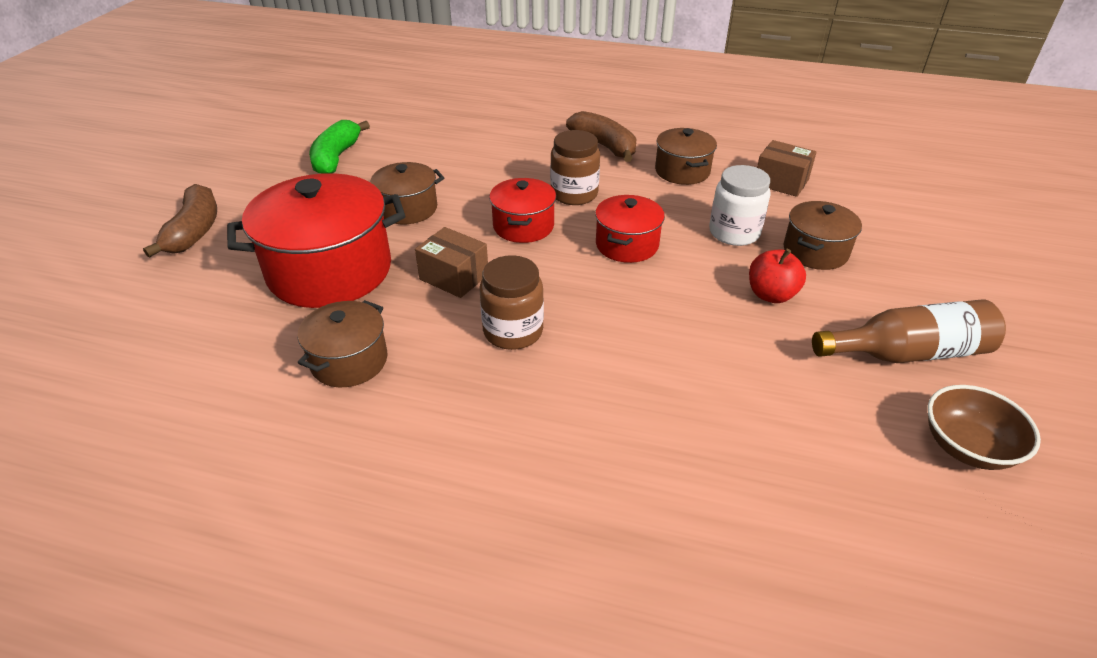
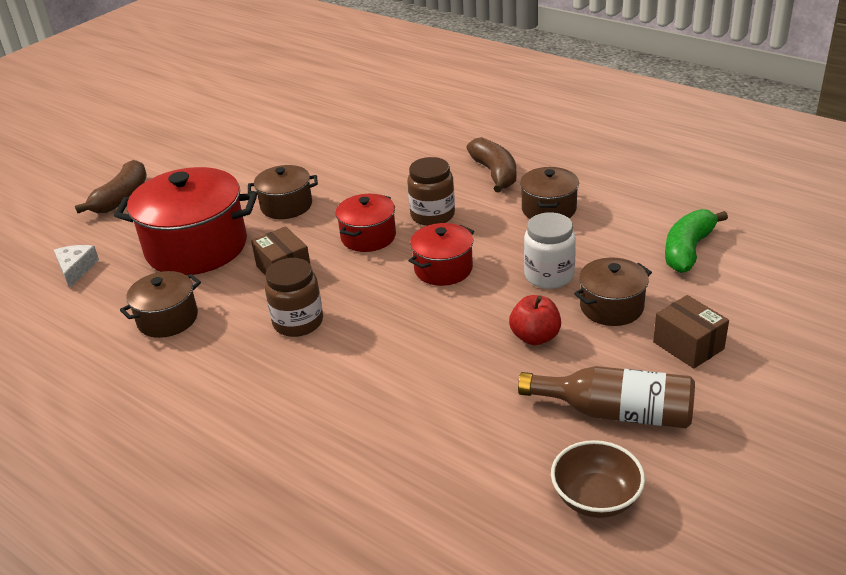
camera: 25 degrees right, 5 degrees down
(183, 325) = (76, 269): none -> white cheese
(336, 158) = (260, 151): green banana -> green banana (688, 250)
(781, 182) = (637, 235): brown box -> brown box (688, 345)

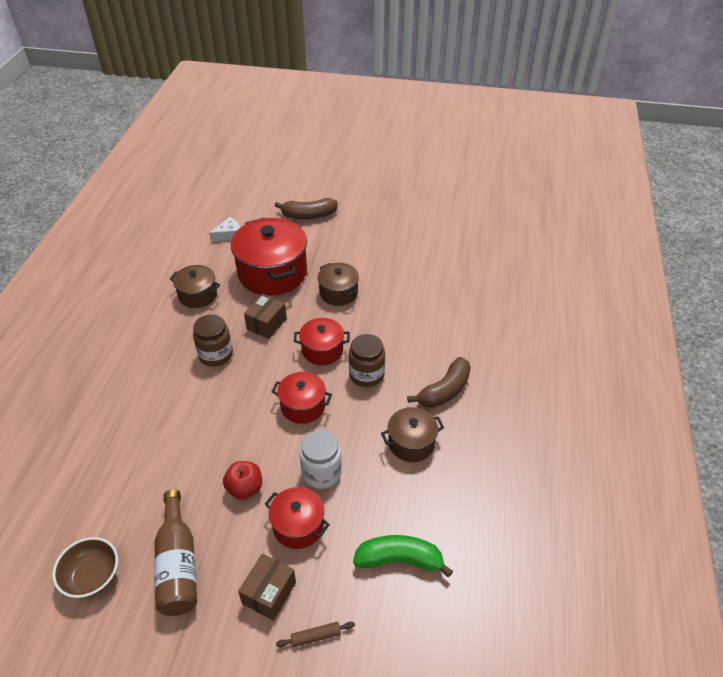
camera: 60 degrees right, 10 degrees up
(611, 307) = (298, 526): brown pot -> red pot
(754, 323) = (316, 636): none -> brown rolling pin

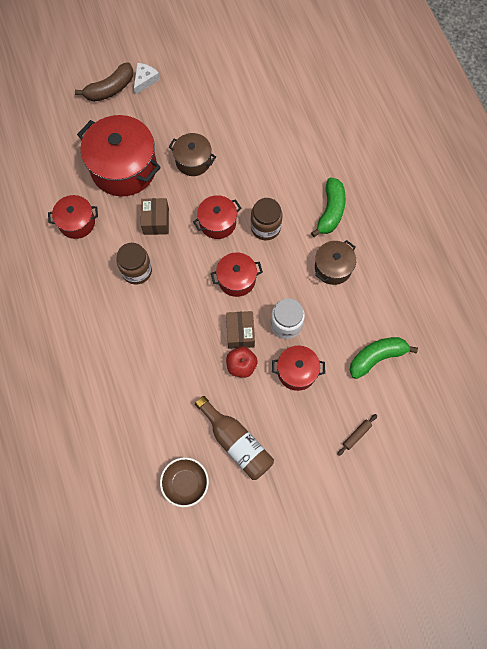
camera: 30 degrees left, 25 degrees up
(198, 295) = (77, 222): brown pot -> red pot
(229, 234) = (54, 145): white cheese -> white cheese (145, 80)
(269, 593) = (309, 426): brown box -> brown box (240, 333)
(444, 390) = (330, 211): brown banana -> green banana

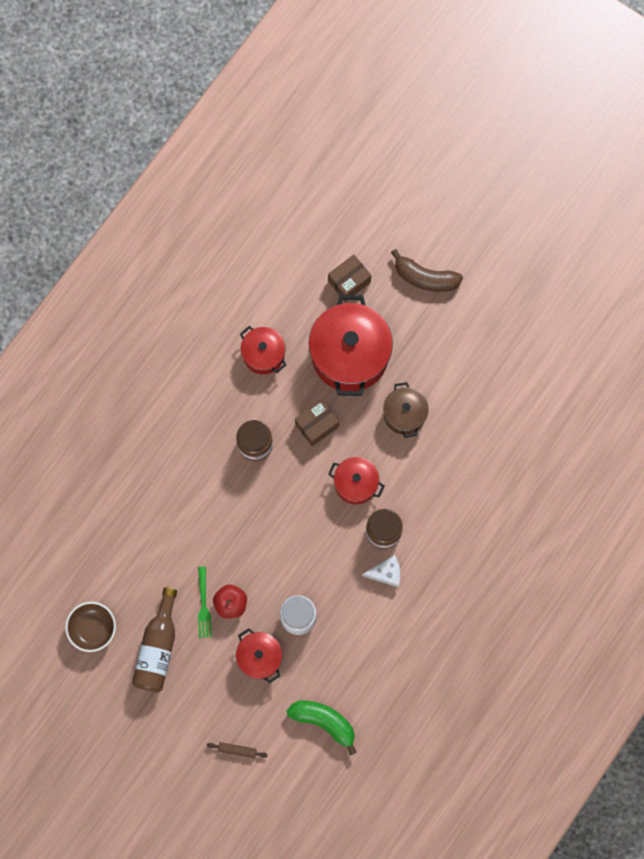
camera: 55 degrees right, 5 degrees up
(145, 80) = (459, 303): white cheese -> white cheese (386, 573)
(228, 386) = (203, 605): none -> green fork
(236, 279) = (311, 541): red pot -> none
(240, 333) = (261, 581): brown box -> brown box (349, 281)
(330, 211) = (445, 582): green banana -> none
(333, 268) = (386, 623): brown pot -> none

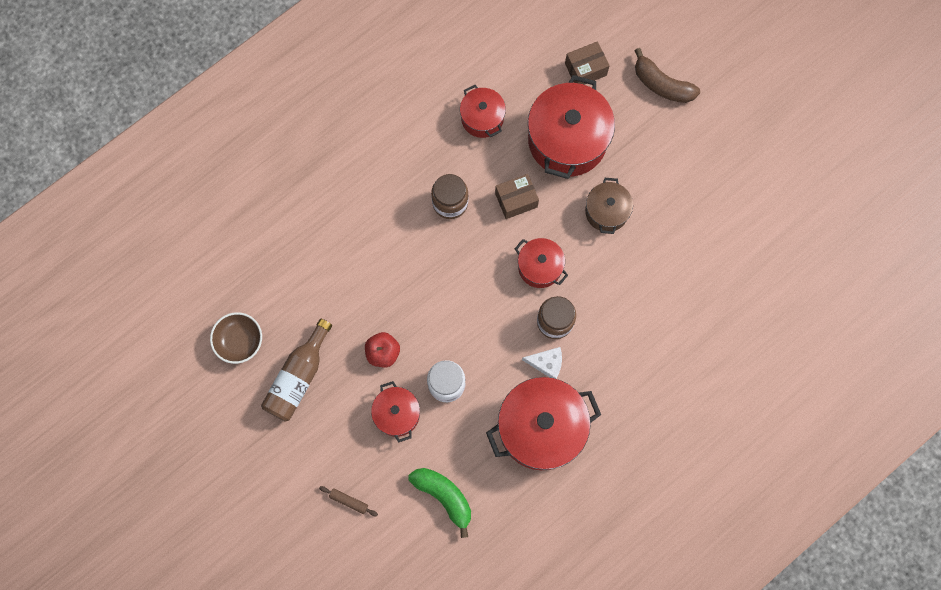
camera: 15 degrees right, 0 degrees up
(203, 605) = (355, 347): green fork -> none
(396, 635) = (541, 428): none -> red pot

